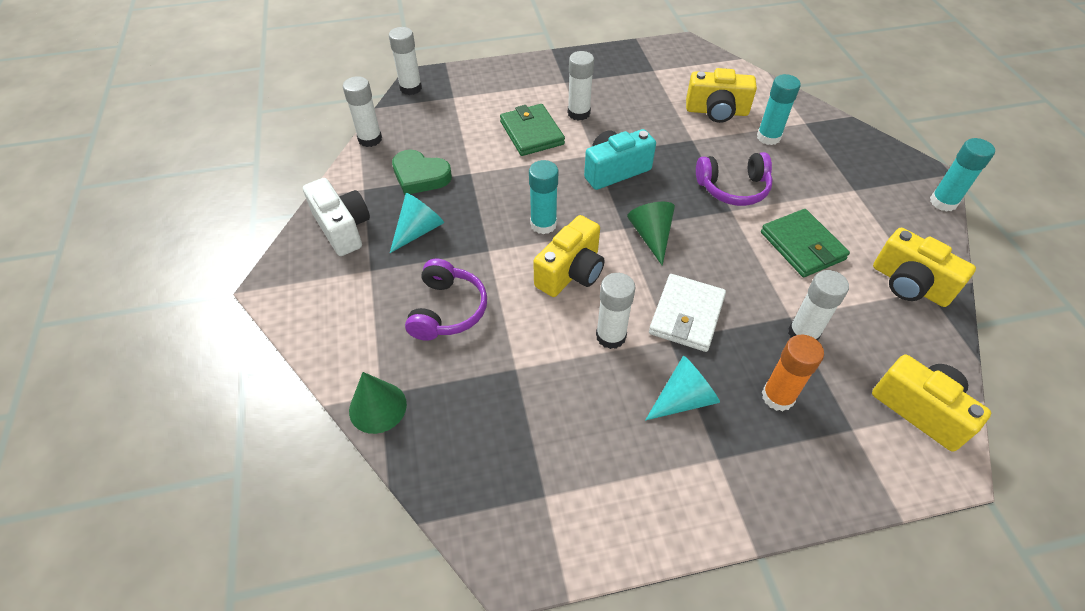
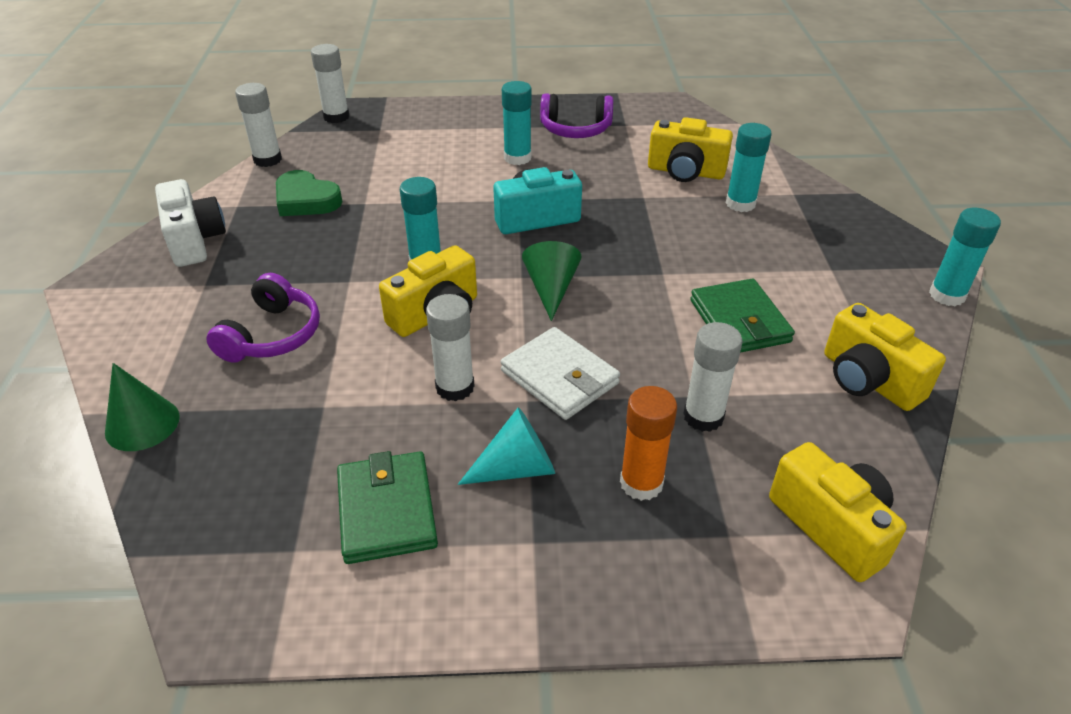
camera: 10 degrees right, 10 degrees down
(418, 230) = (278, 252): turquoise cone -> none
(531, 133) = (453, 172): green wallet -> green wallet (387, 510)
(578, 113) = (517, 158): white glue stick -> turquoise glue stick
(686, 315) = (559, 377): white wallet -> white wallet turned 75 degrees counterclockwise
(733, 188) = (674, 251): purple headphones -> purple headphones (575, 129)

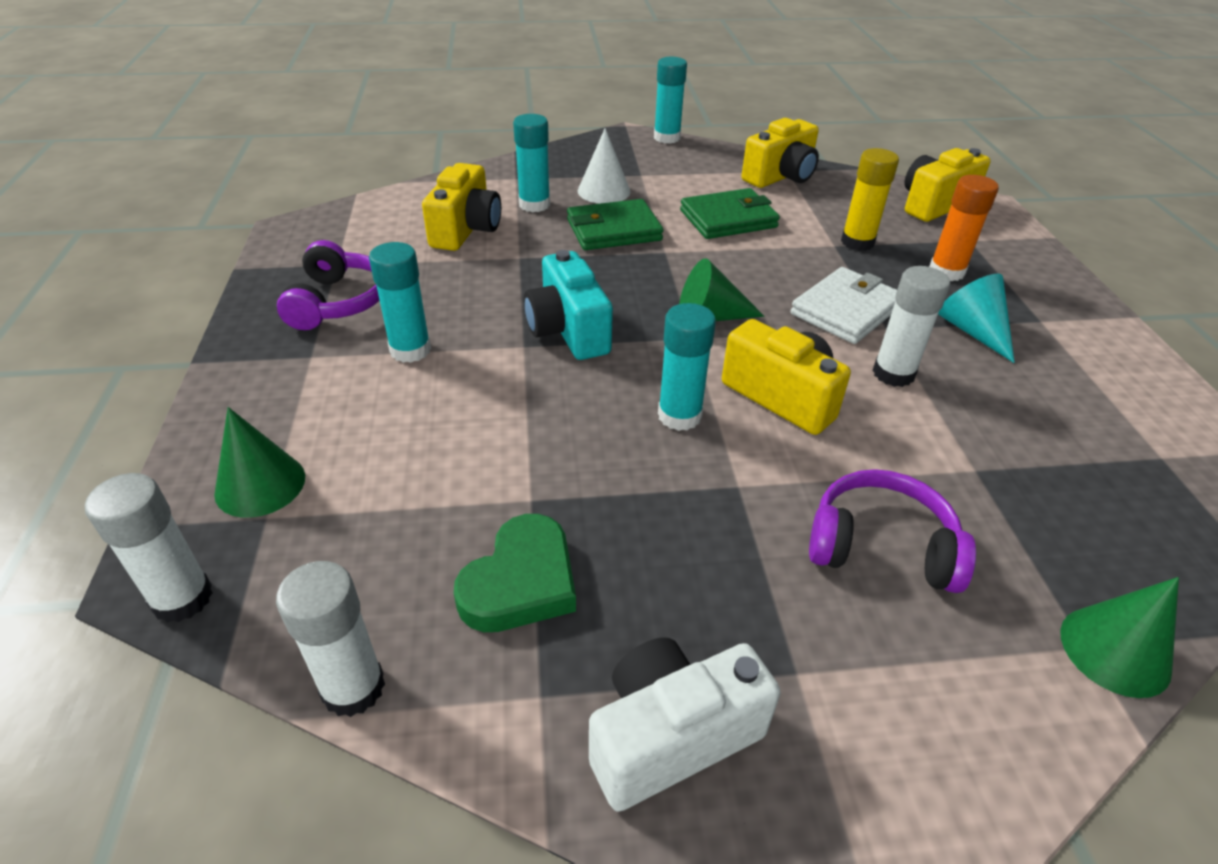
camera: 95 degrees left, 0 degrees up
(387, 510) = (1073, 402): green wallet -> green wallet (614, 230)
(404, 125) = (260, 484): none -> green cone
(703, 417) = (857, 242): white glue stick -> yellow glue stick
(781, 243) = (604, 191): none -> white cone

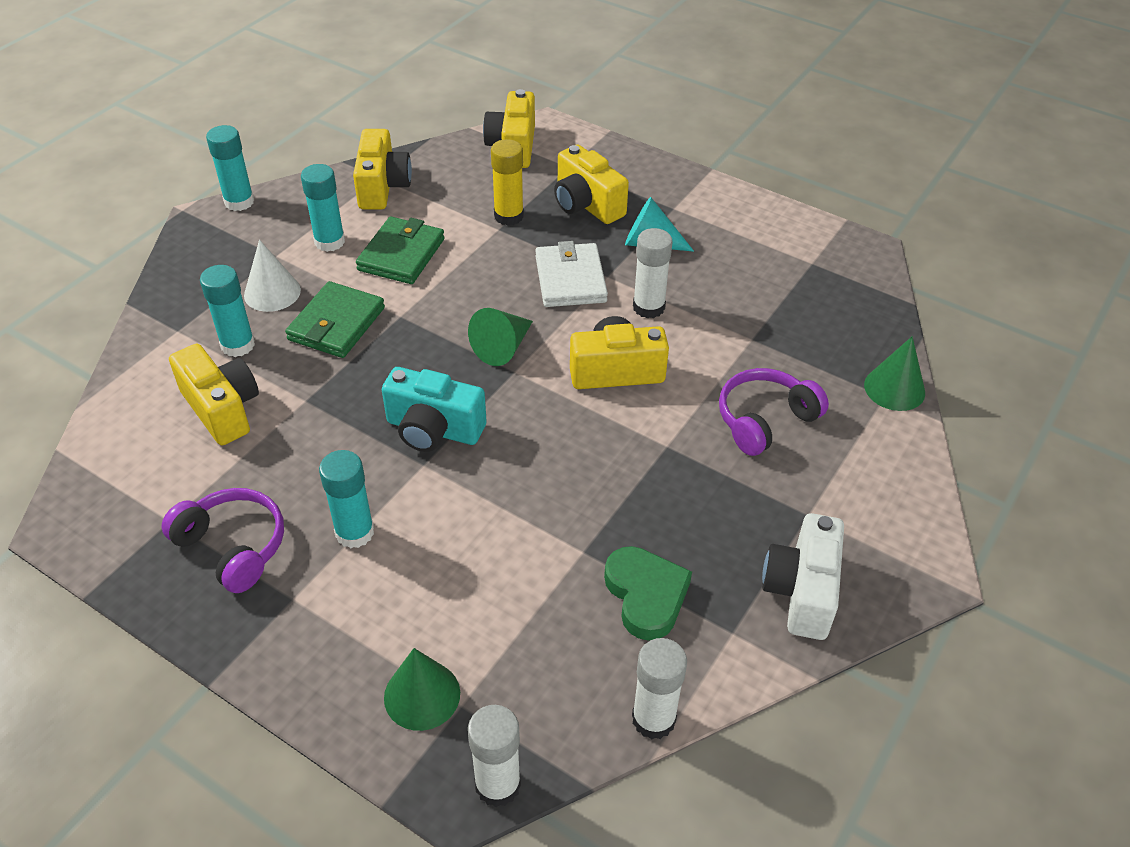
camera: 50 degrees left, 5 degrees up
(679, 415) = (582, 430): turquoise glue stick -> turquoise glue stick (329, 242)
(946, 271) = (586, 204): orange glue stick -> yellow camera

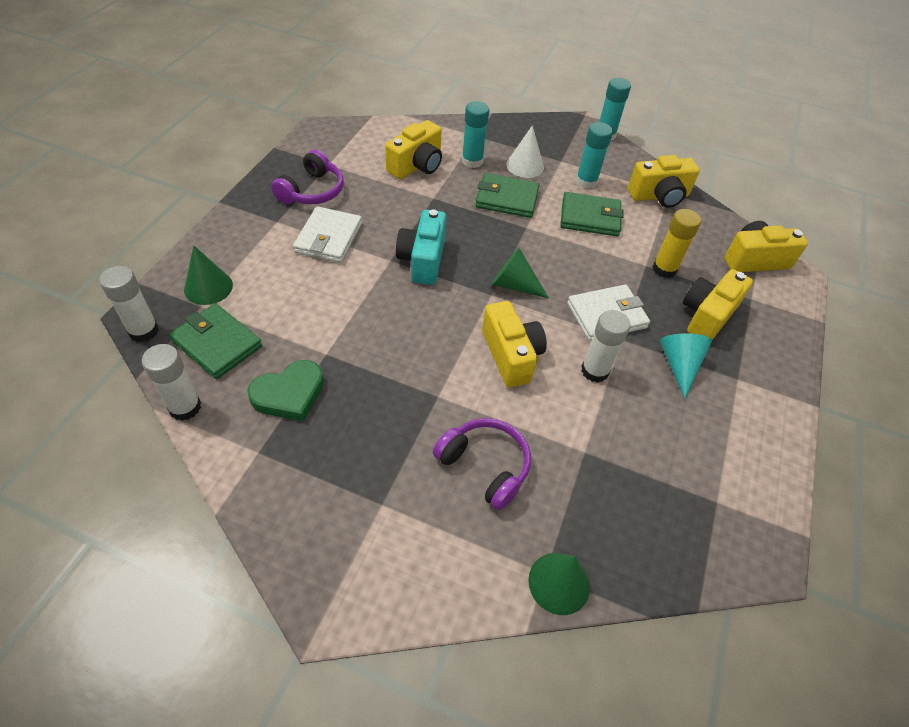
camera: 75 degrees right, 5 degrees up
(355, 532) = (328, 238): turquoise glue stick -> white wallet
(543, 681) = (217, 344): none -> green wallet
(801, 591) = (300, 500): white camera -> none

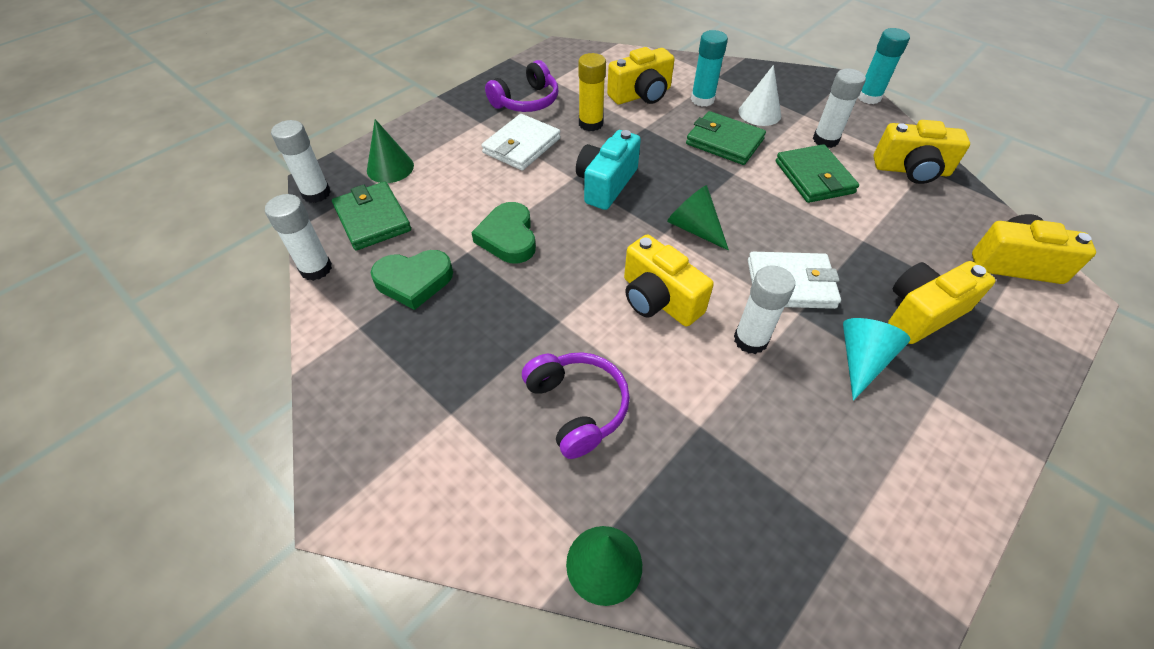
camera: 25 degrees right, 0 degrees up
(358, 331) = (508, 237): none -> green heart
(511, 355) = (658, 299): yellow camera -> yellow camera turned 135 degrees clockwise
(586, 181) = (825, 140): turquoise glue stick -> white glue stick
(590, 217) = (814, 177): green wallet -> green wallet turned 45 degrees clockwise
(664, 269) = (886, 249): yellow glue stick -> yellow glue stick (590, 124)

